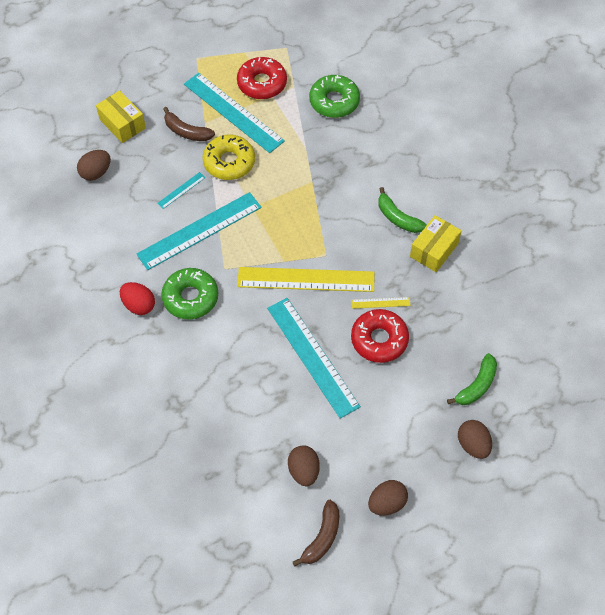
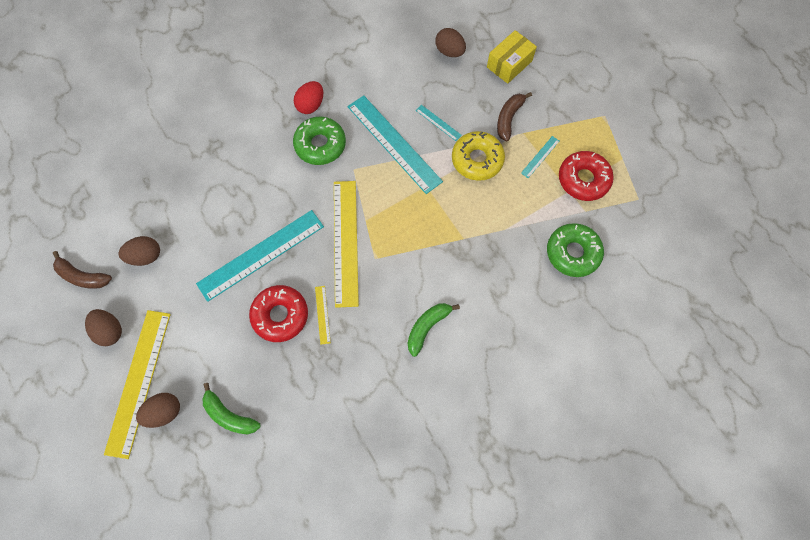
camera: 85 degrees right, 10 degrees up
(233, 112) = (540, 157): turquoise ruler -> turquoise ruler, size x0.43
(434, 250) = (390, 367): yellow box -> none
(442, 471) = (138, 381): none -> yellow ruler

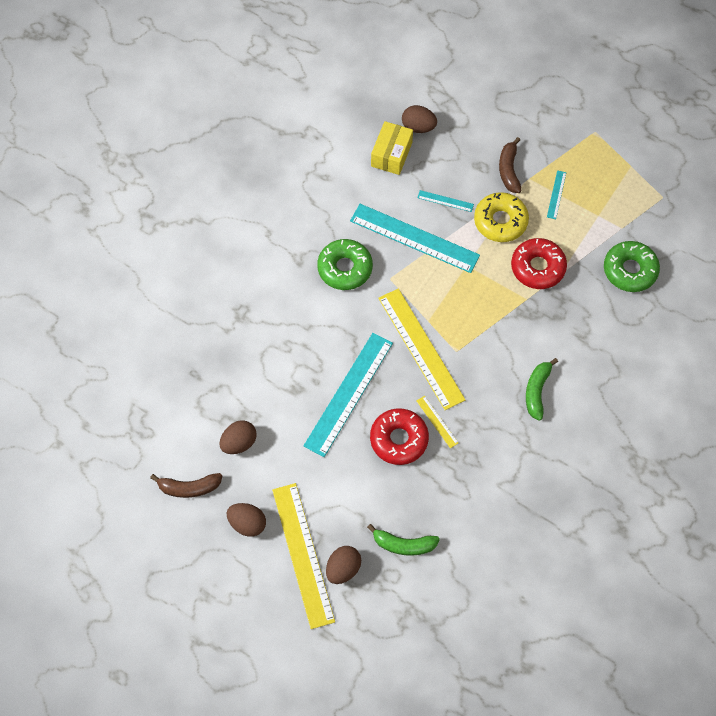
camera: 25 degrees left, 5 degrees down
(311, 105) = (313, 234): red egg -> none
(509, 64) = (481, 117): yellow box -> yellow box (391, 154)
(583, 179) = (606, 200): red donut -> red donut (537, 267)

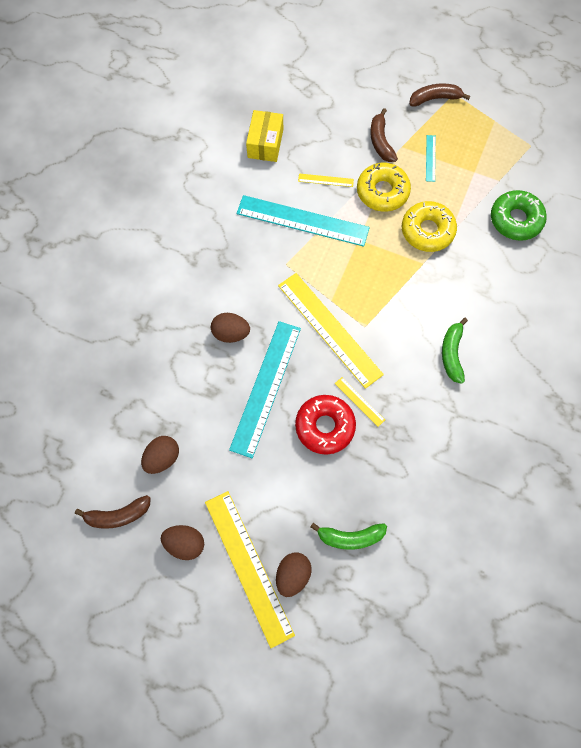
camera: 10 degrees left, 5 degrees up
(345, 268) = (239, 261): green donut -> none
(418, 127) = (286, 114): brown egg -> brown egg (231, 333)
(445, 201) = (325, 180): turquoise ruler -> yellow ruler
(537, 267) = (427, 231): red donut -> yellow donut
(573, 134) = (435, 99): none -> brown banana

